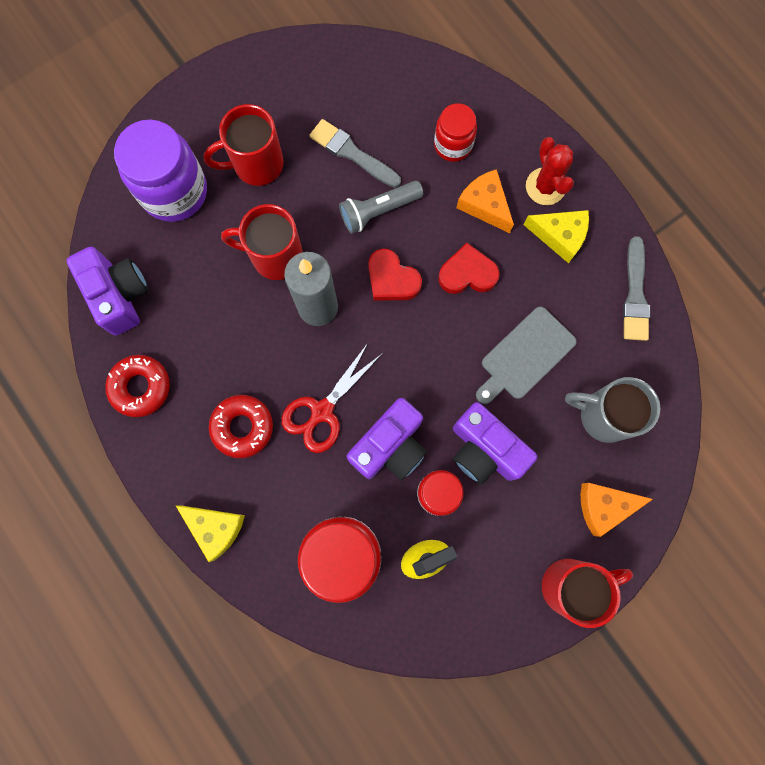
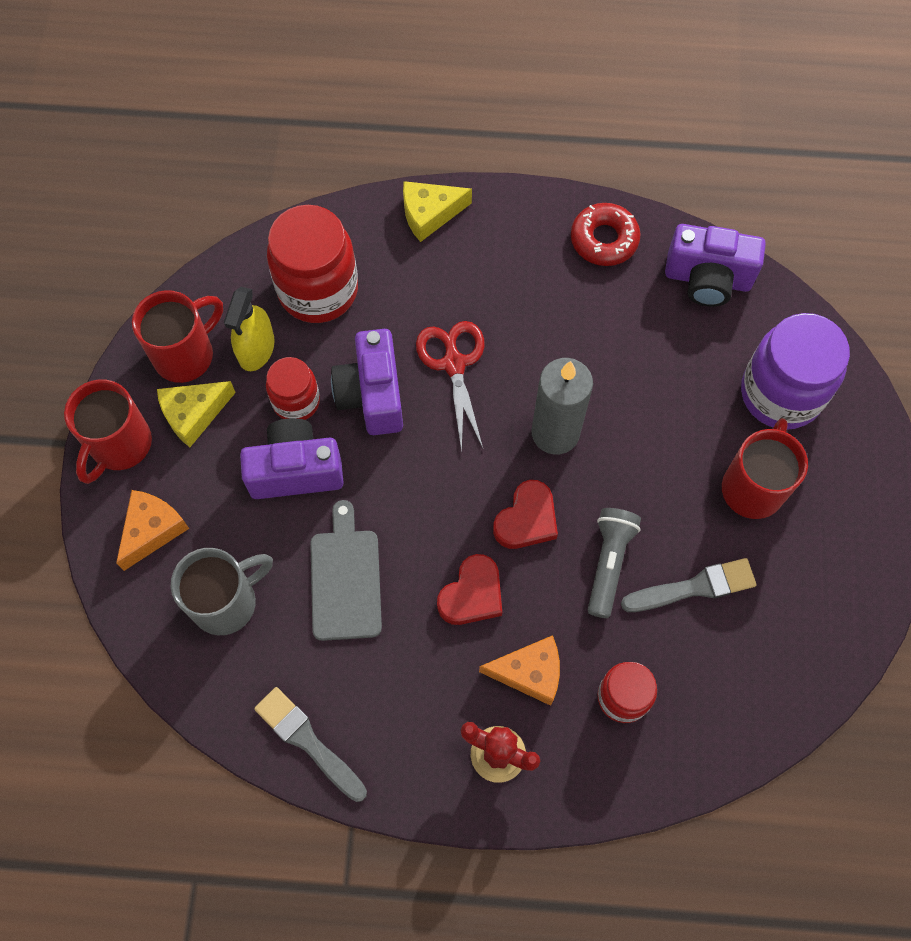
camera: 130 degrees right, 10 degrees down
(242, 427) = (497, 292): red donut -> none
(275, 256) = (639, 433): red mug -> red mug (186, 354)
(392, 279) = (526, 519): red heart -> red heart turned 135 degrees clockwise
(559, 236) = (432, 720): yellow cheese -> yellow cheese (194, 414)

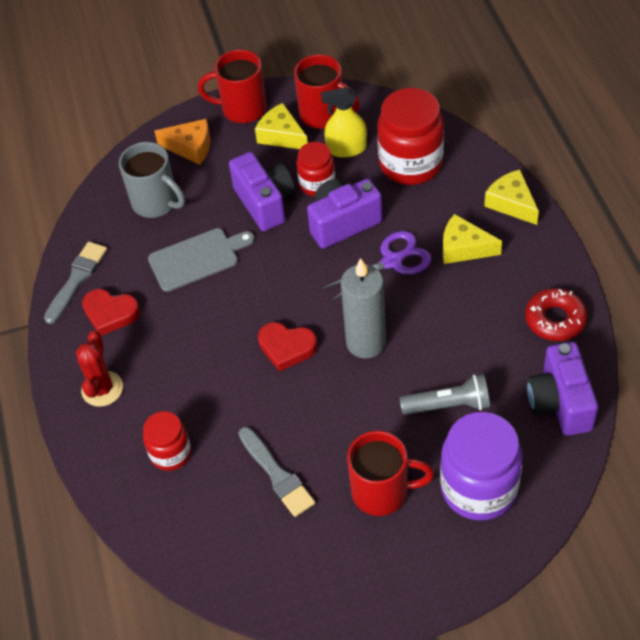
camera: 75 degrees right, 15 degrees down
(454, 364) = (392, 261): red scissors -> purple scissors
(469, 285) = (464, 248): none -> yellow cheese
(472, 594) = (214, 334): red heart -> red heart (110, 313)
(529, 673) = (168, 388): orange cheese -> none
(608, 563) = (273, 411): grey flashlight -> grey flashlight (448, 405)

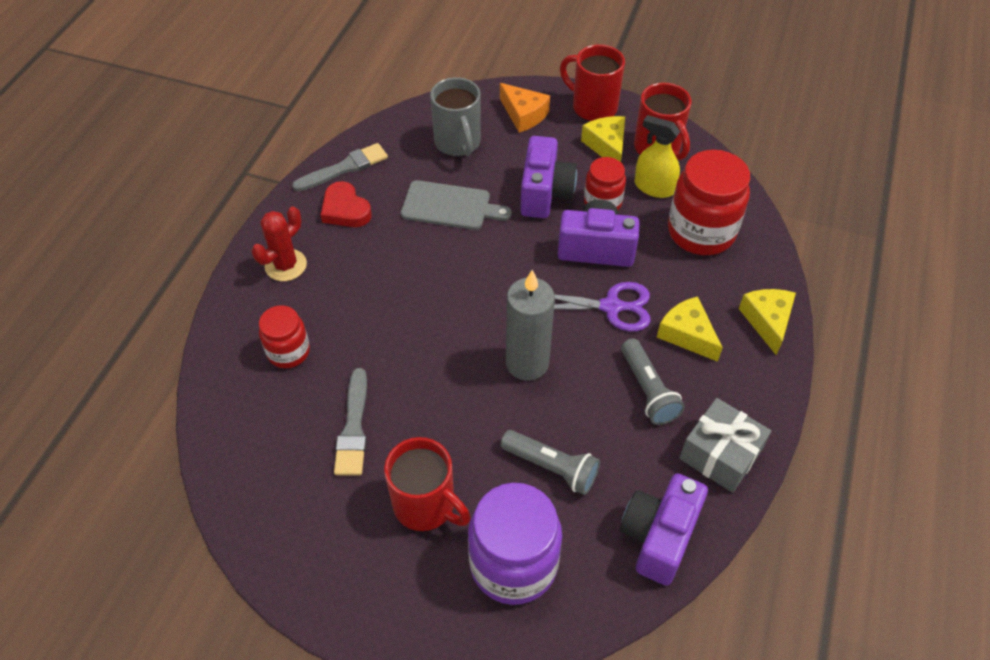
camera: 30 degrees right, 0 degrees up
(287, 347) = (457, 324): red heart -> none
(469, 306) = (648, 390): none -> grey flashlight
(555, 319) = (720, 454): red donut -> grey gift

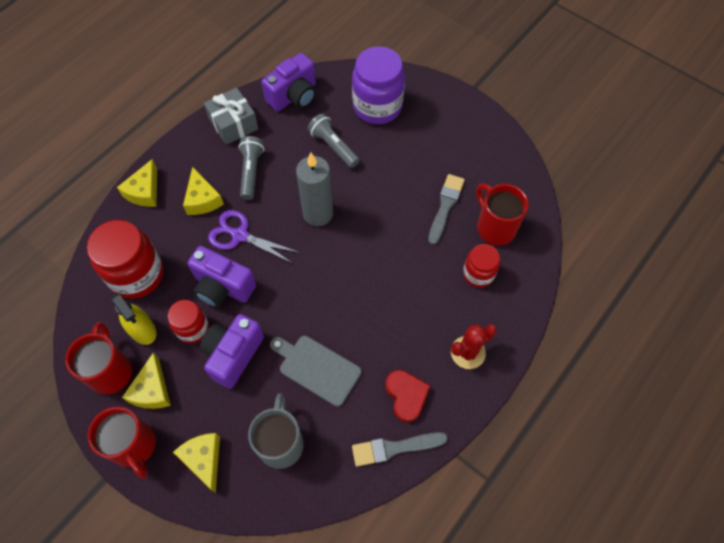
camera: 160 degrees left, 10 degrees up
(426, 505) = (414, 148): red mug -> red mug (495, 227)
(523, 115) = (204, 459): orange cheese -> yellow cheese

